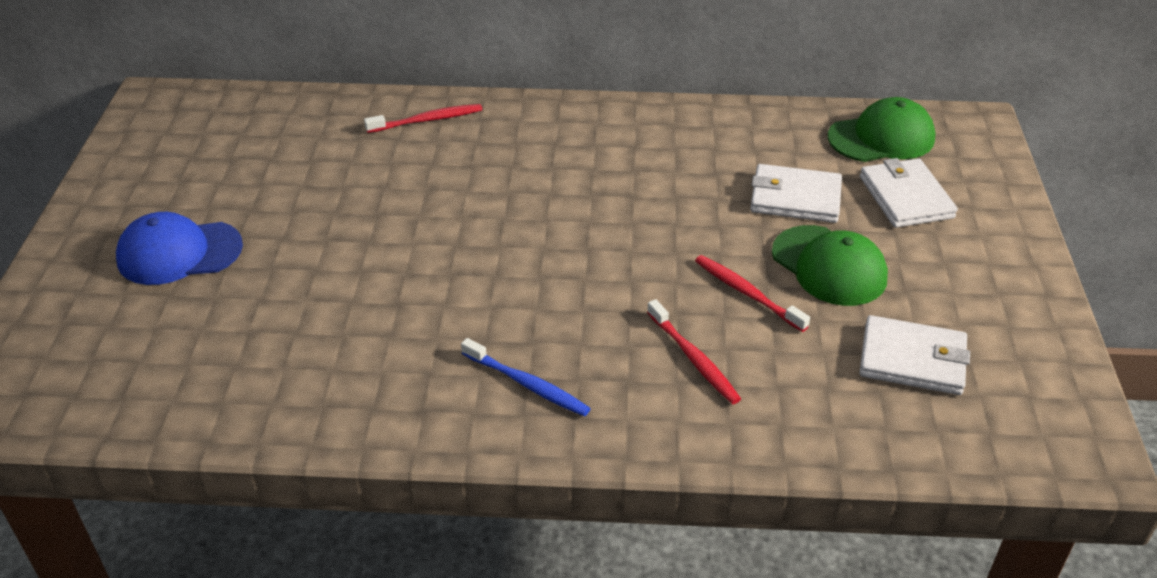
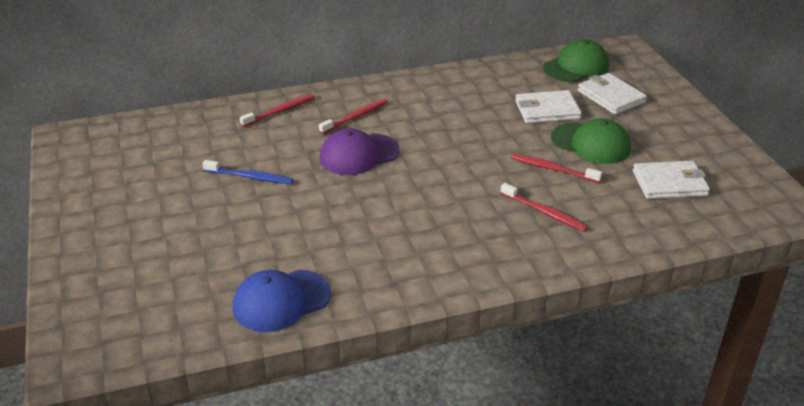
camera: 20 degrees left, 5 degrees down
(179, 253) = (157, 228): blue cap -> blue cap (281, 301)
(490, 207) = (359, 154): none -> purple cap
(520, 150) = (356, 117): none -> red toothbrush
(528, 384) = (452, 251): blue toothbrush -> blue toothbrush (250, 177)

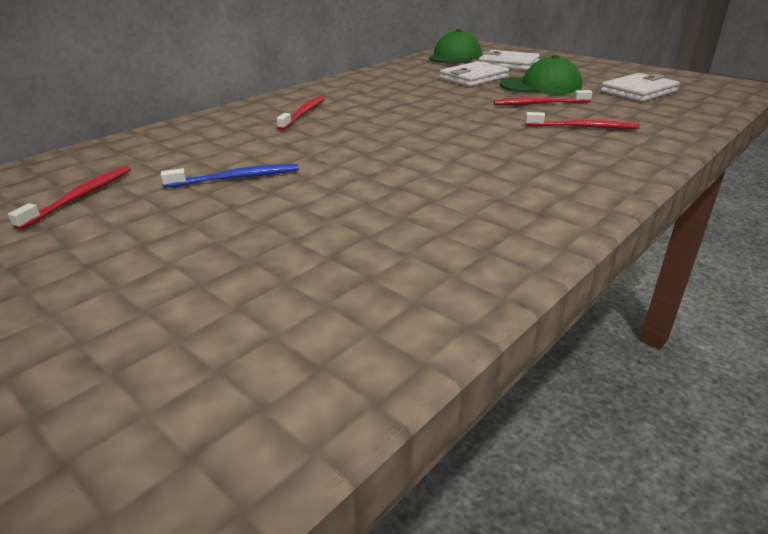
camera: 30 degrees left, 5 degrees down
(280, 111) = (211, 126): red toothbrush -> red toothbrush (81, 196)
(281, 301) = (437, 275): blue cap -> none
(359, 154) = (345, 134): purple cap -> none

